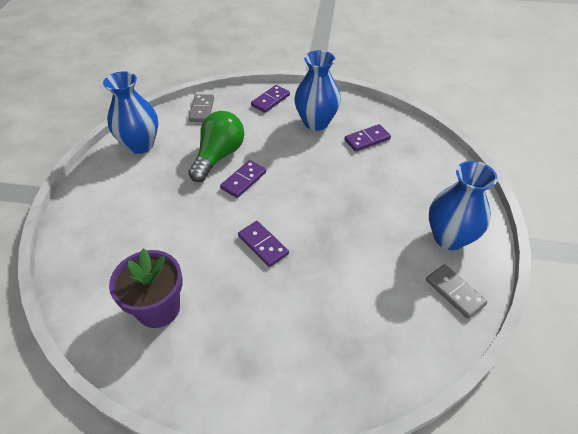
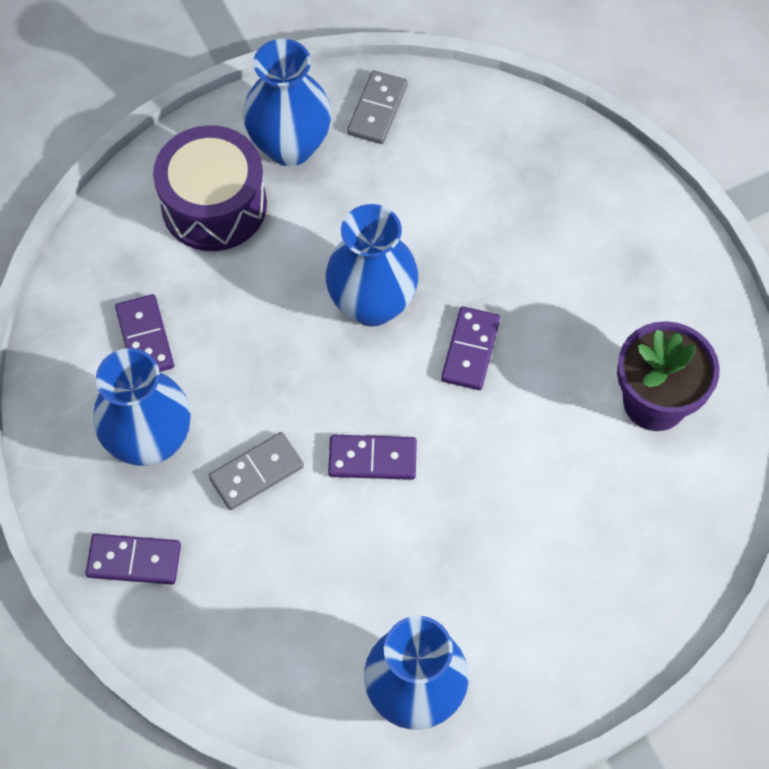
camera: 125 degrees left, 15 degrees up
(202, 110) = (246, 665): grey domino -> grey domino (256, 472)
(219, 156) = (347, 537): green light bulb -> none
(322, 221) = (372, 304): none -> blue vase
(367, 139) = (145, 338): purple domino -> purple domino turned 45 degrees clockwise
(427, 191) = (214, 205): none -> purple drum

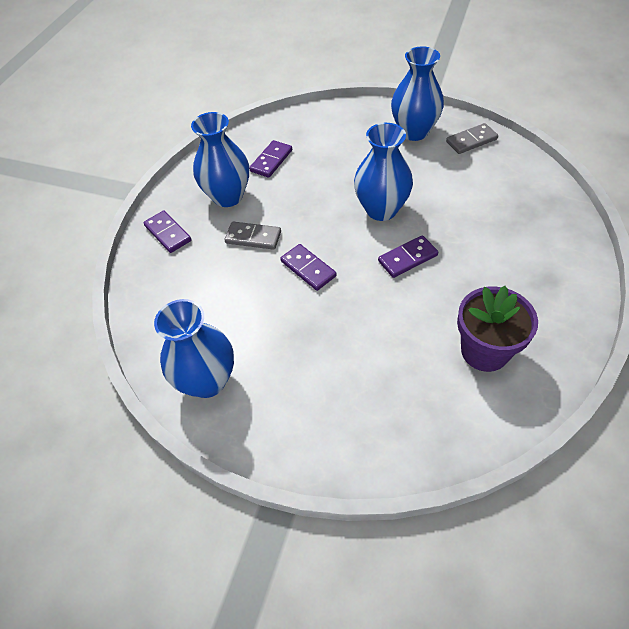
camera: 50 degrees right, 10 degrees down
(214, 205) = (355, 133): purple drum -> none

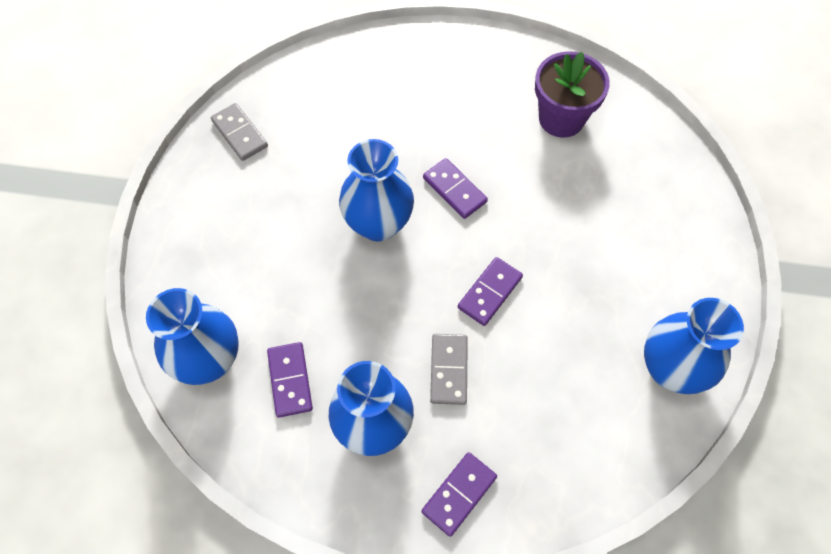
camera: 105 degrees left, 10 degrees up
(271, 161) = (290, 380): purple domino -> purple domino turned 60 degrees clockwise
(414, 132) = (220, 199): blue vase -> blue vase (209, 360)

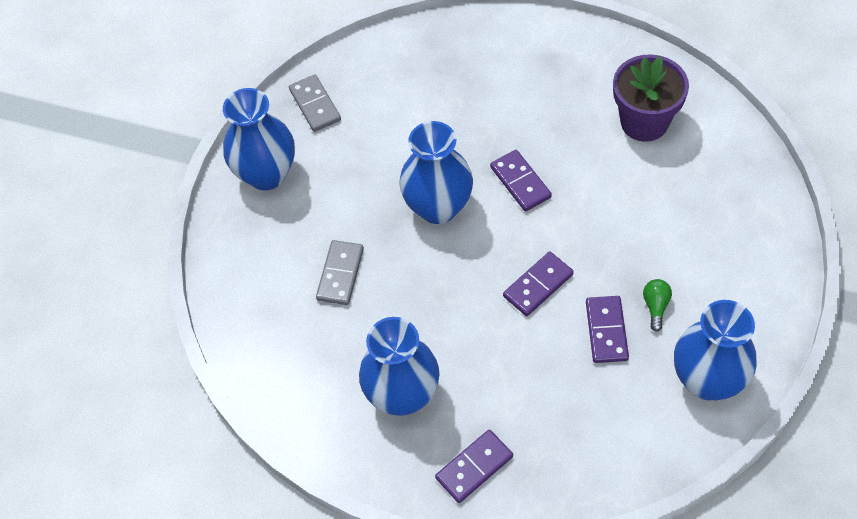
camera: 15 degrees right, 5 degrees down
(209, 360) = (256, 316): blue vase -> blue vase (267, 174)
(290, 380) = (329, 343): purple domino -> purple domino (606, 331)
(448, 370) = (484, 353): grey domino -> grey domino (340, 274)
(607, 300) = (655, 306): none -> green light bulb

